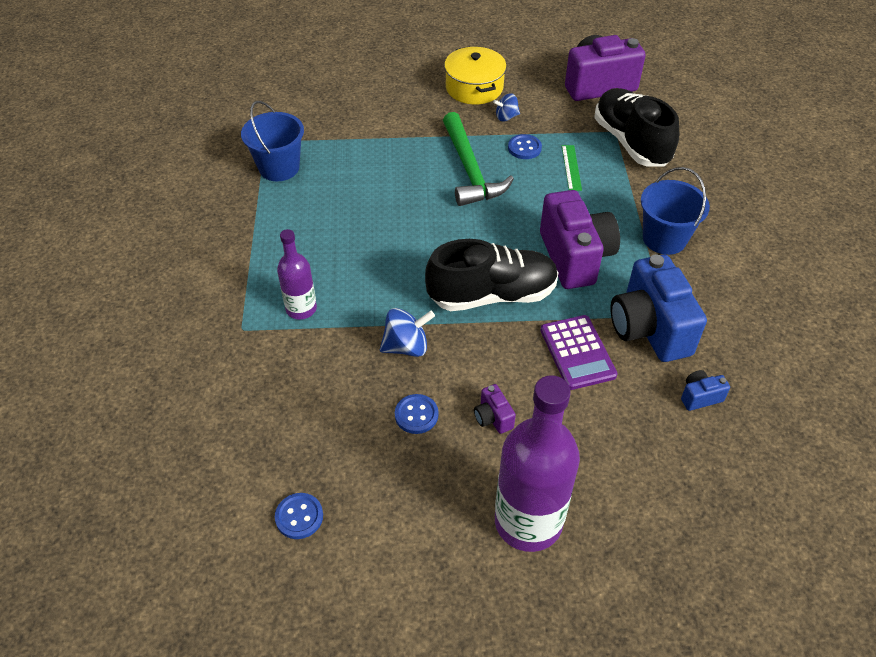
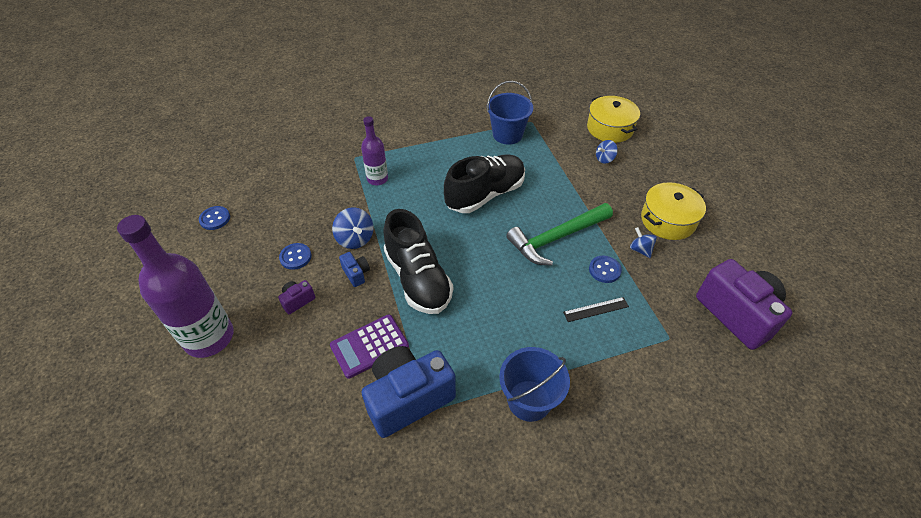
camera: 75 degrees right, 0 degrees up
(315, 84) = (610, 128): none -> yellow pot
(364, 102) = (604, 159): none -> blue spinning top
(571, 167) = (596, 309): green ruler -> black ruler
(575, 257) = (479, 329): purple camera -> none
(631, 142) = (660, 355): black shoe -> black shoe (485, 194)
(700, 397) = (336, 449): blue camera -> blue camera (356, 274)

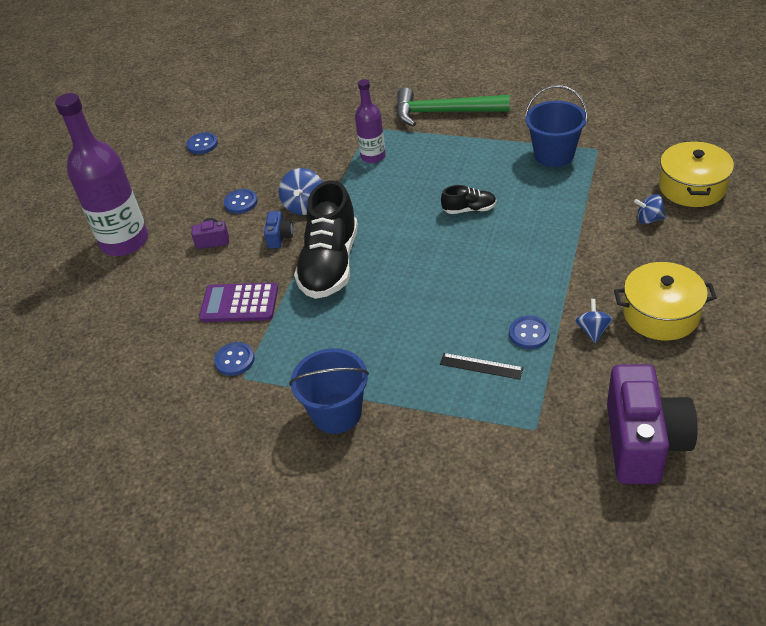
camera: 40 degrees right, 5 degrees down
(408, 398) = (234, 360): blue camera -> blue button
(485, 194) = (469, 209): black shoe -> black shoe, size x0.46
(556, 238) = (506, 281): green hammer -> green hammer (444, 112)

